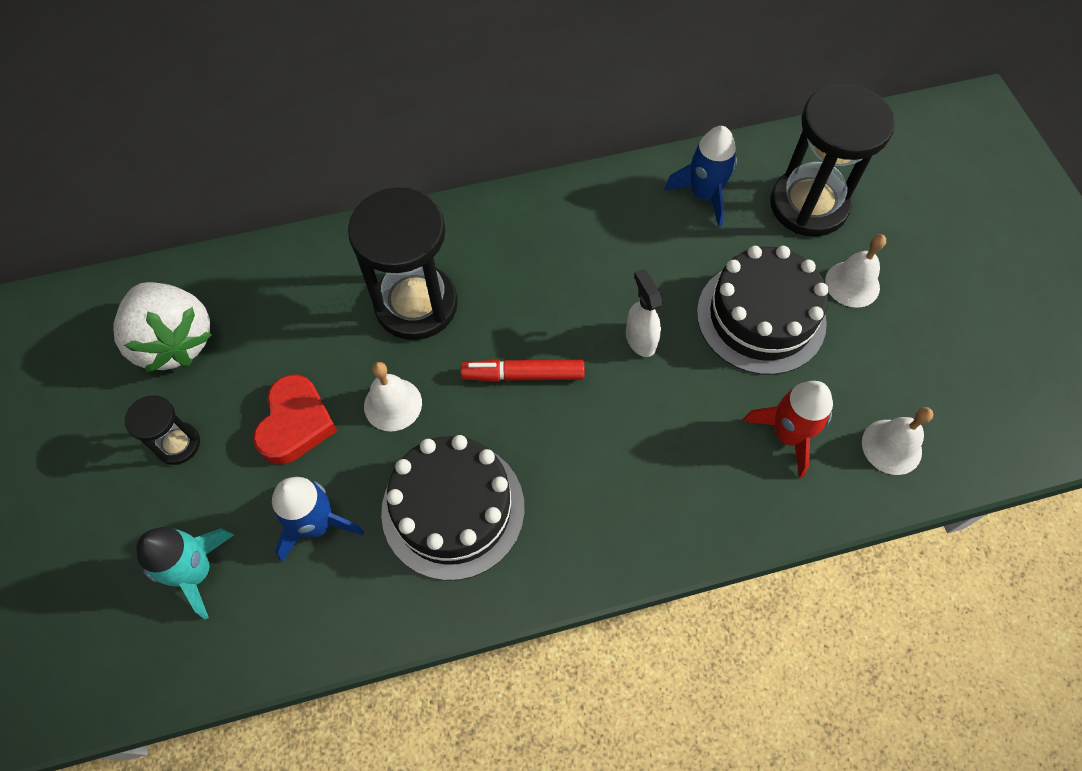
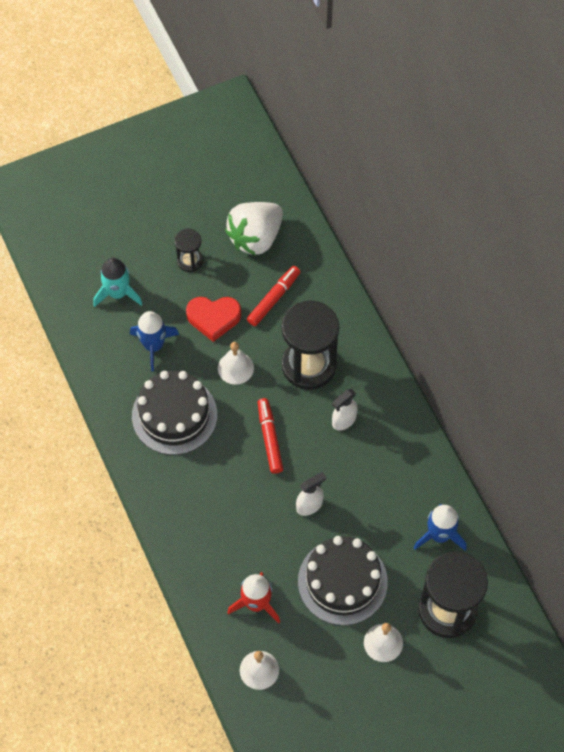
camera: 80 degrees right, 0 degrees up
(290, 333) = (273, 299): none -> red marker
(515, 275) = (343, 420): none -> white spray bottle

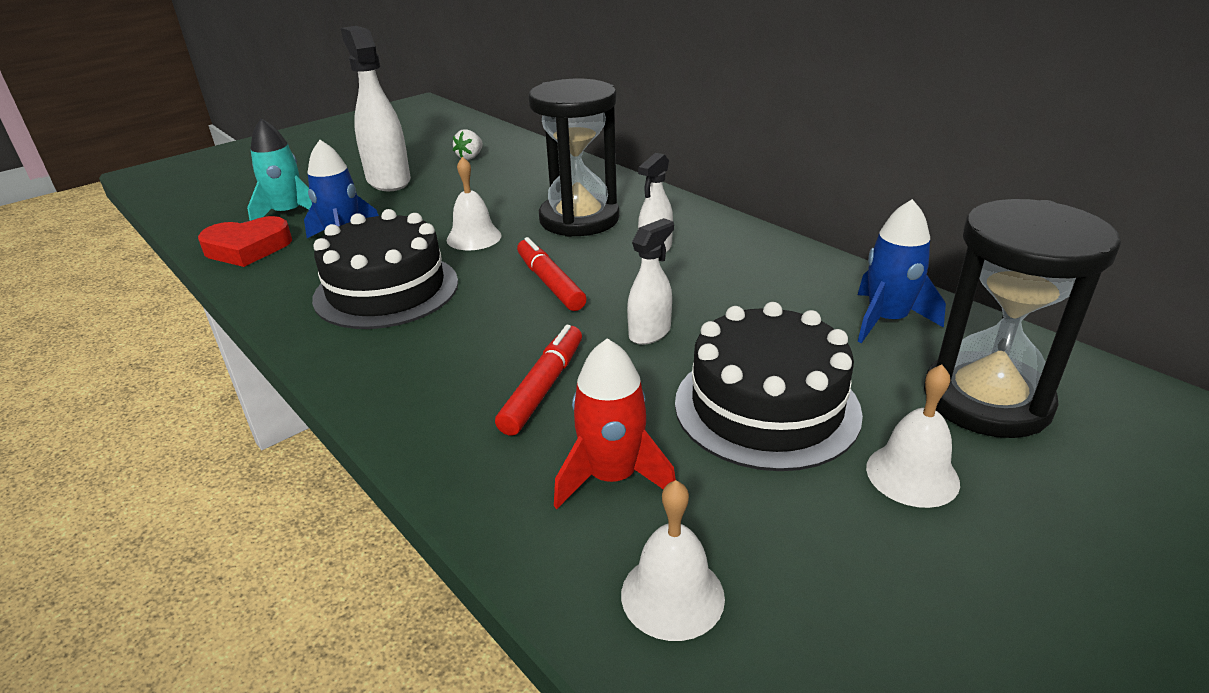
camera: 15 degrees left, 30 degrees down
(190, 261) = (388, 180): black hourglass -> white spray bottle
(213, 318) = (430, 209): red heart -> red heart (248, 248)
(255, 238) = (470, 157): white strawberry -> white strawberry, size x0.43
(273, 299) = (508, 186): red marker -> red marker (542, 388)

